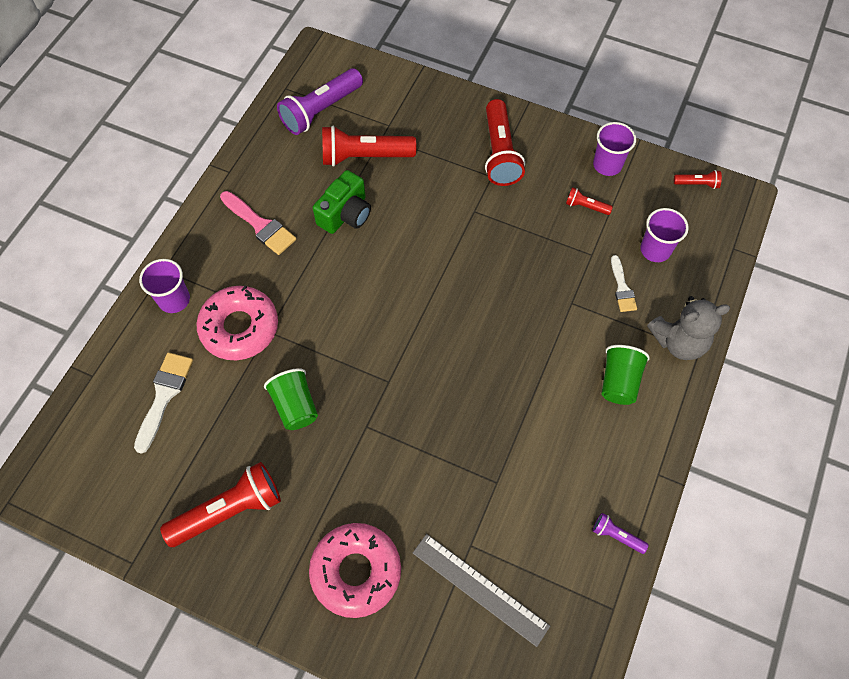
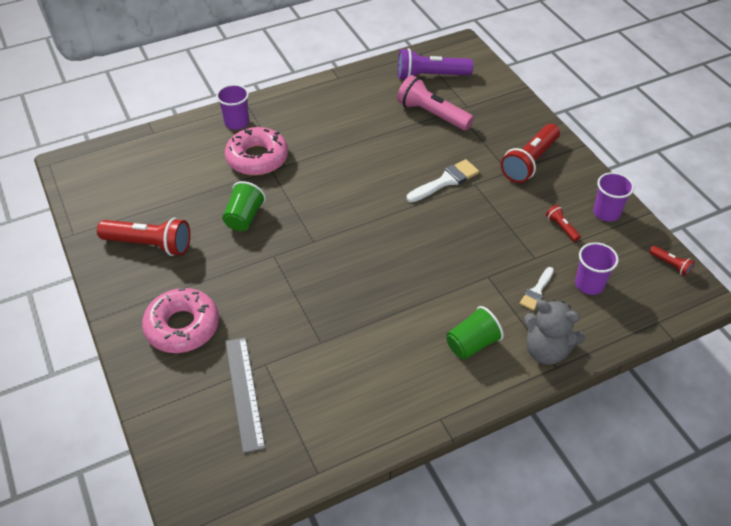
camera: 40 degrees right, 15 degrees down
(164, 395) = (179, 165): white brush -> white brush (446, 181)
(260, 225) = (327, 114): pink brush -> none
(345, 214) = (386, 137): green camera -> none
(364, 156) = (432, 114): red flashlight -> pink flashlight
(616, 535) = (368, 432): purple flashlight -> none

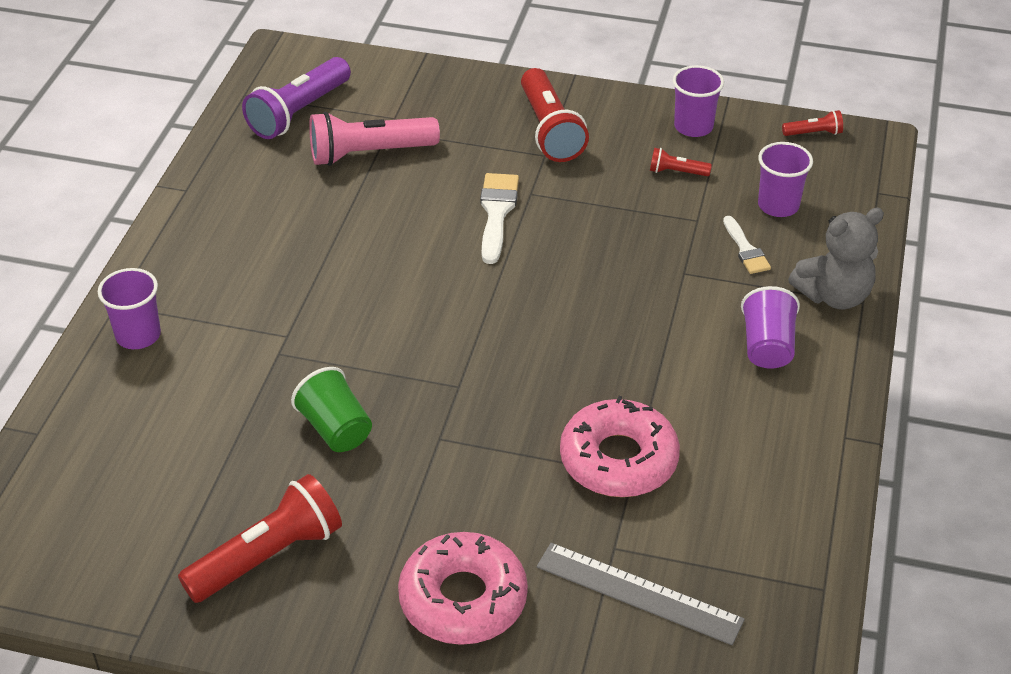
camera: 50 degrees left, 5 degrees down
(257, 158) = (238, 354): pink donut -> pink donut (618, 459)
(472, 344) = (767, 347): green cup -> purple cup

